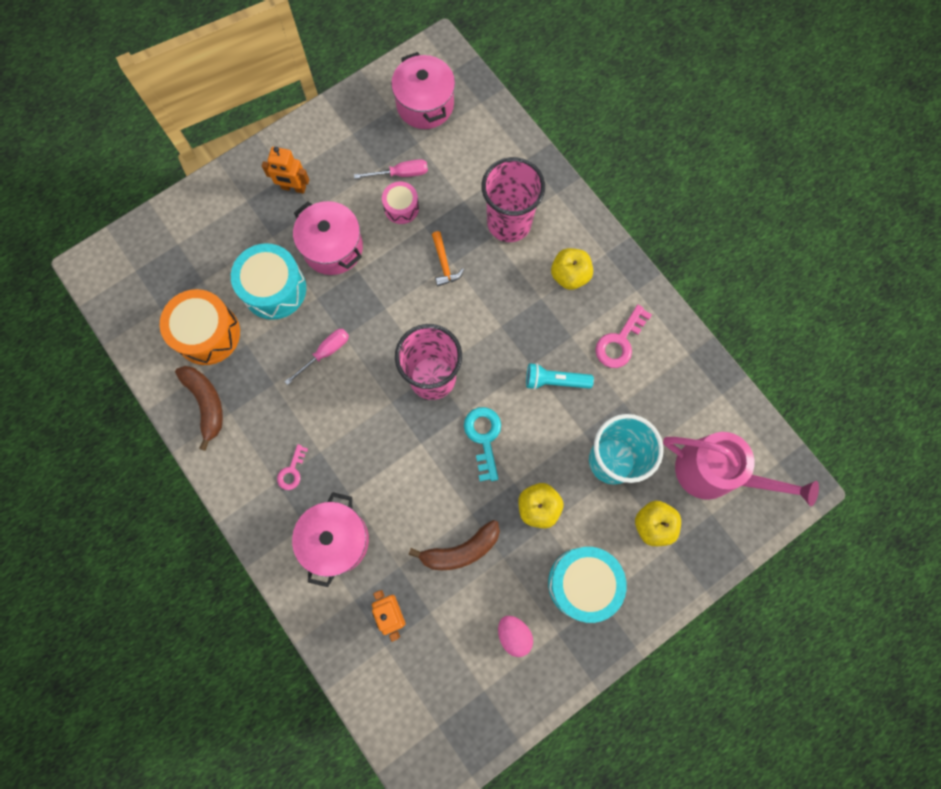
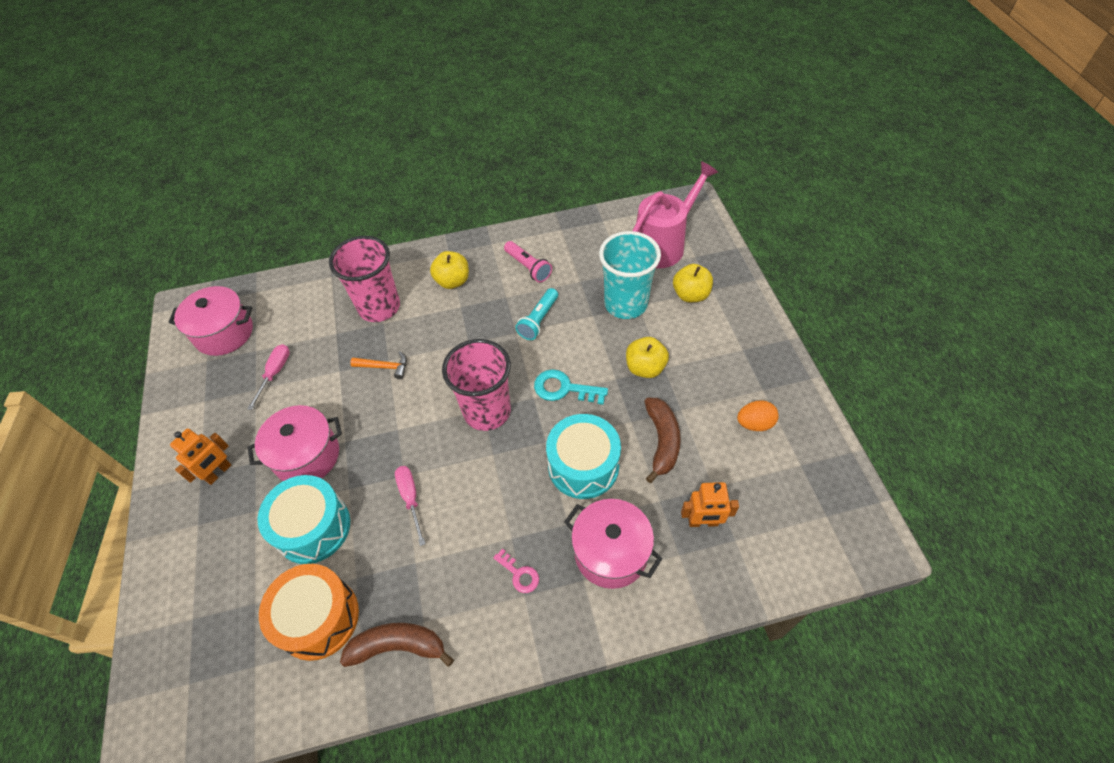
camera: 65 degrees left, 20 degrees down
(401, 208) = (308, 383): pink drum -> none
(514, 634) = (754, 423): pink egg -> orange egg
(583, 583) = (724, 357): turquoise drum -> turquoise drum (583, 466)
(619, 342) = (528, 267): pink key -> pink flashlight

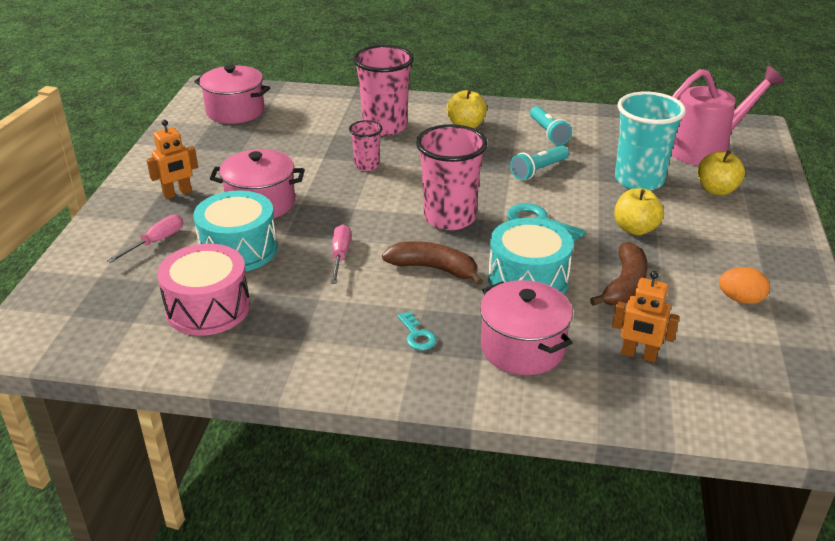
camera: 20 degrees right, 20 degrees down
(275, 373) = (264, 146): pink screwdriver -> pink screwdriver (156, 242)
(318, 618) = (208, 308): orange drum -> pink drum
(384, 367) = (367, 165): orange hammer -> pink cup
(398, 646) = (269, 348): brown banana -> brown banana (433, 268)
(519, 574) = (417, 335): pink key -> turquoise key
(528, 267) = (548, 133): pink flashlight -> turquoise flashlight

